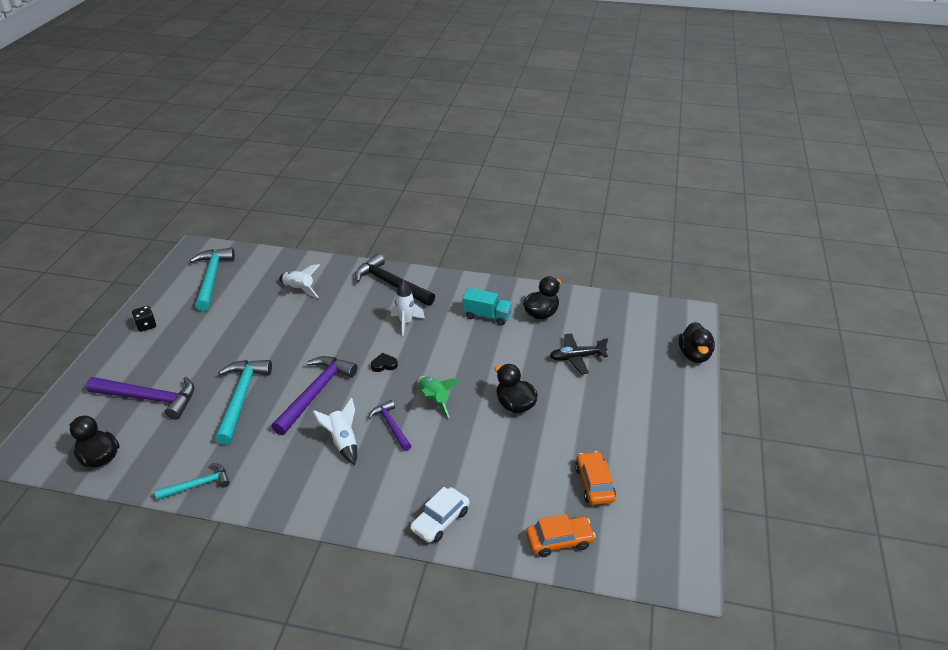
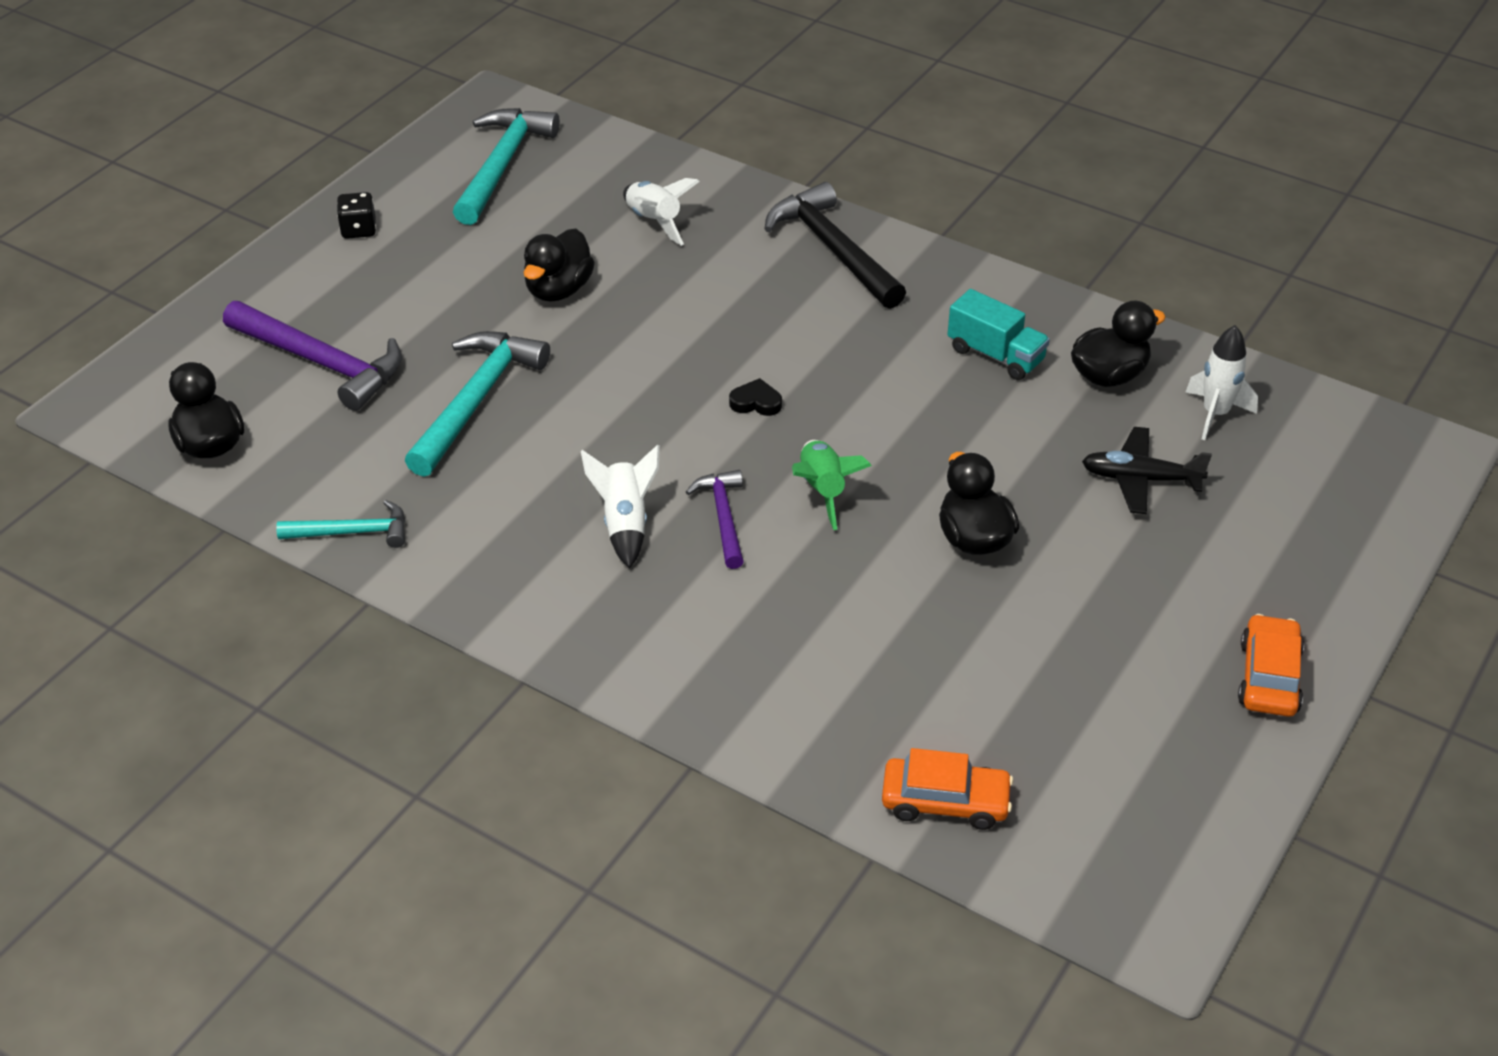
camera: 20 degrees right, 5 degrees up
(316, 393) = (610, 424): purple hammer -> none
(406, 323) = (830, 332): white rocket -> white rocket (1215, 414)
(440, 520) = (743, 706): white car -> none
(594, 484) = (1060, 722): orange car -> orange car (1269, 677)
(694, 355) = (1393, 534): black duck -> black duck (558, 290)

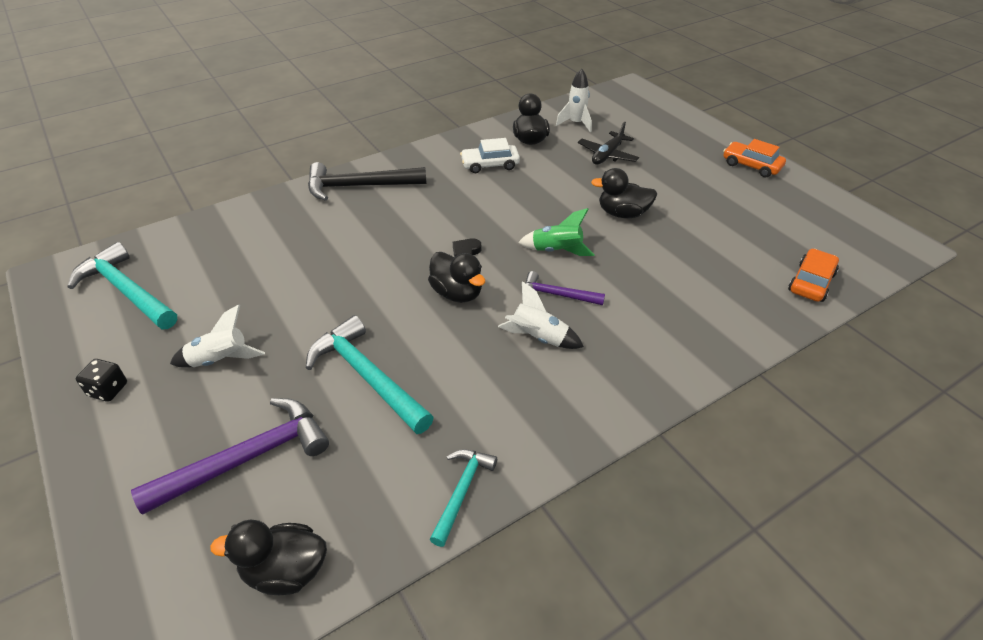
camera: 65 degrees left, 0 degrees up
(558, 290) = (288, 302): black duck -> black duck (457, 293)
(654, 222) = (264, 242): white rocket -> white rocket (220, 360)
(995, 355) = (490, 165): turquoise truck -> white car

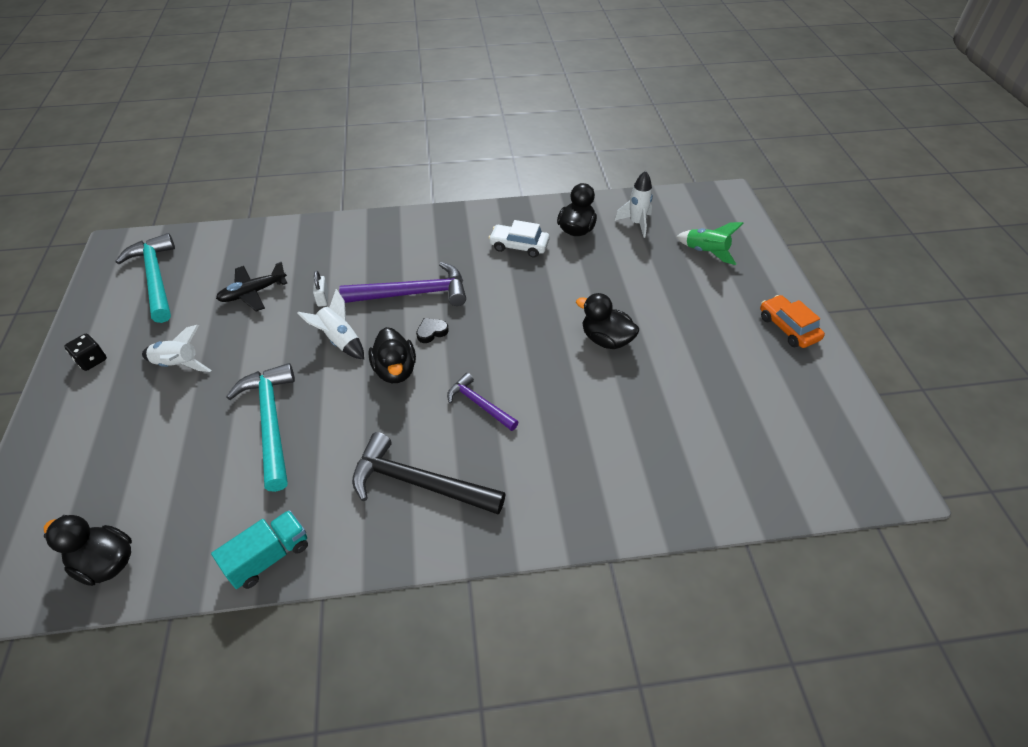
camera: 25 degrees right, 5 degrees up
(247, 458) = (142, 458): purple hammer -> purple hammer (413, 294)
(334, 256) = (323, 298): none -> white padlock
(359, 186) = (389, 234): black hammer -> black hammer (419, 483)
(462, 491) = (269, 557): turquoise hammer -> turquoise truck
(538, 338) = (431, 441): white rocket -> white rocket (340, 340)
(557, 251) = (513, 359): green rocket -> green rocket (706, 252)
(607, 155) = (641, 269): black plane -> black plane (253, 293)
(811, 282) = (743, 485): orange car -> none

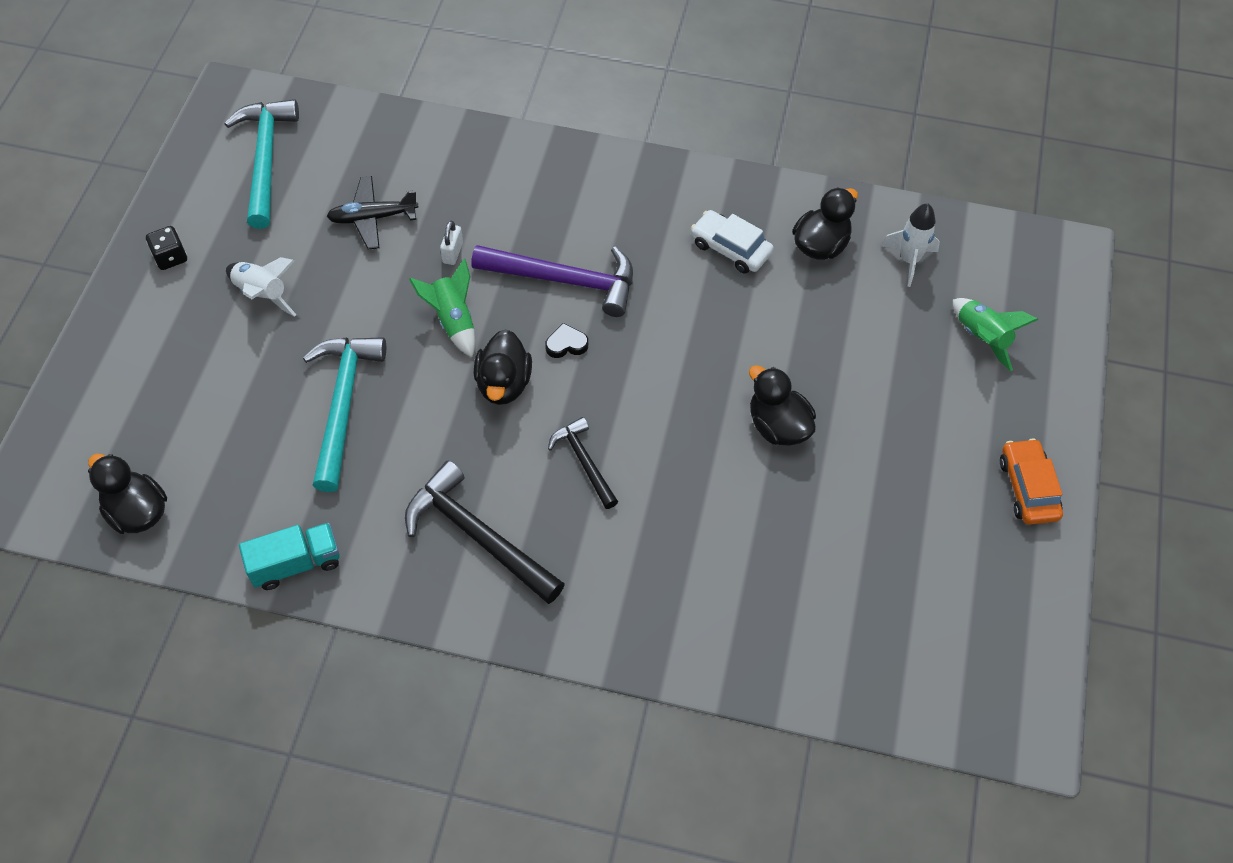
camera: 20 degrees right, 10 degrees up
(340, 340) = (453, 320): white rocket -> green rocket
(479, 404) = (584, 462): purple hammer -> black hammer

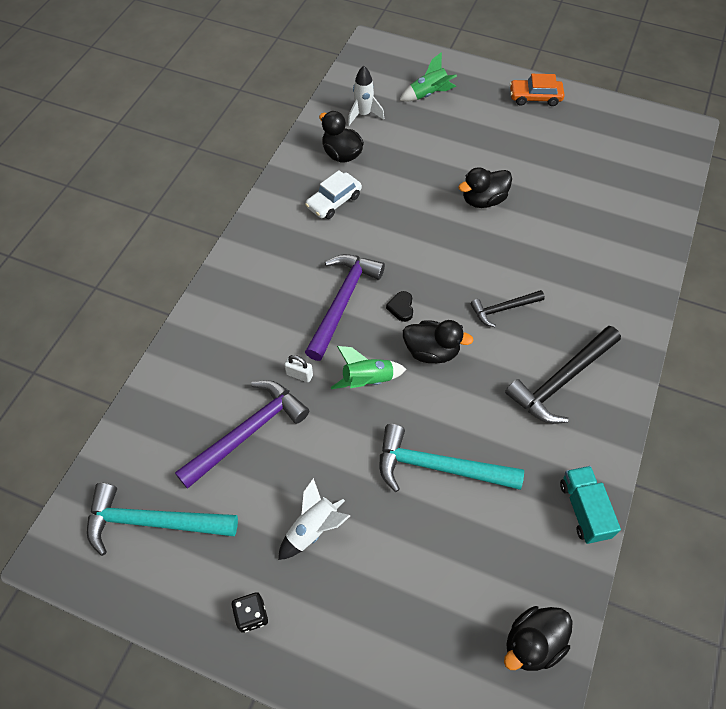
camera: 80 degrees left, 0 degrees up
(373, 218) = (248, 432): black plane -> purple hammer

